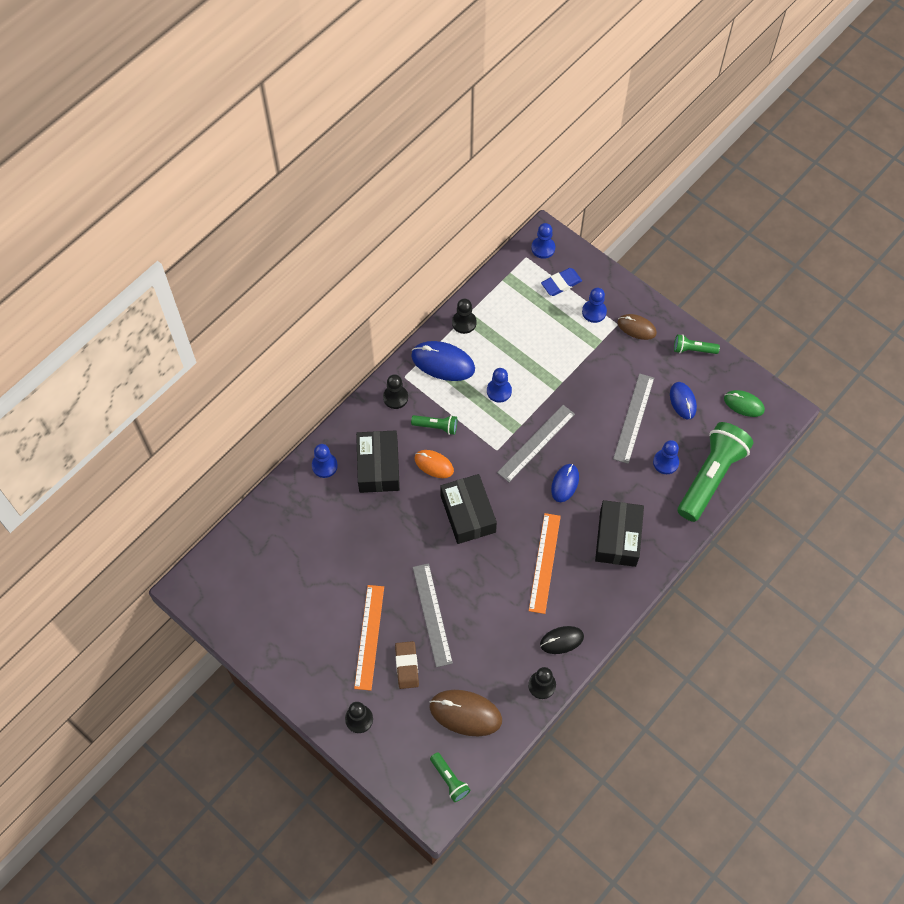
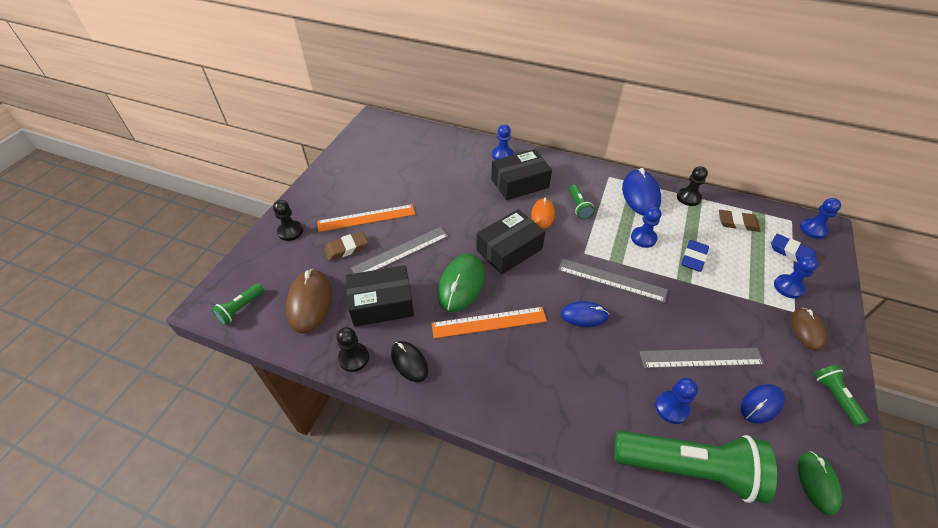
camera: 70 degrees right, 15 degrees down
(395, 397) = (587, 176): black pawn -> none
(494, 571) = (461, 284): none -> green mouse
(512, 302) = (737, 223): none -> brown eraser
(537, 363) = (694, 258): none -> blue eraser
(618, 538) = (550, 383): black box -> black box (382, 304)

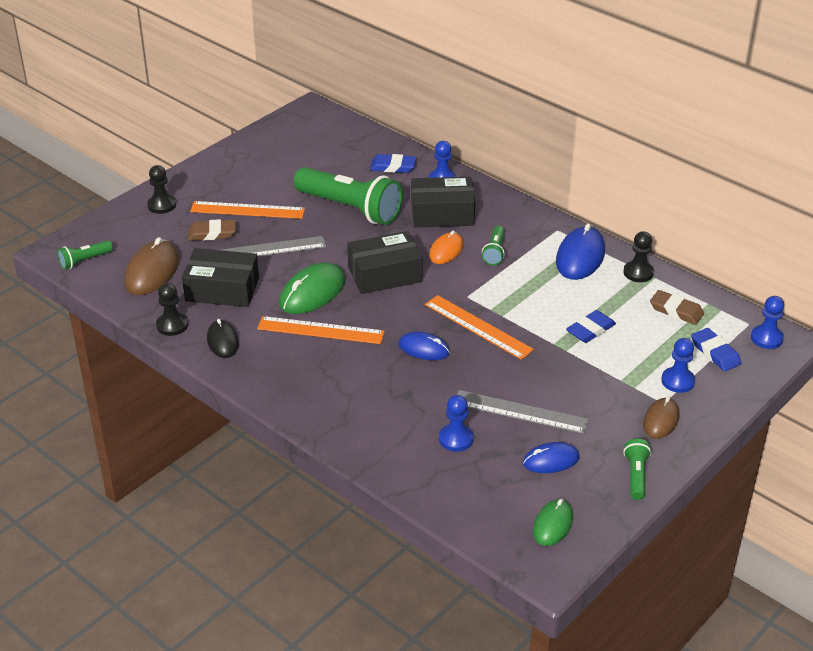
camera: 20 degrees right, 10 degrees down
(460, 152) = (393, 167): none -> blue eraser
(611, 280) = (478, 327): grey ruler -> orange ruler
(643, 238) = (547, 299): blue pawn -> none
(688, 468) = (435, 482): green flashlight -> green flashlight (350, 208)

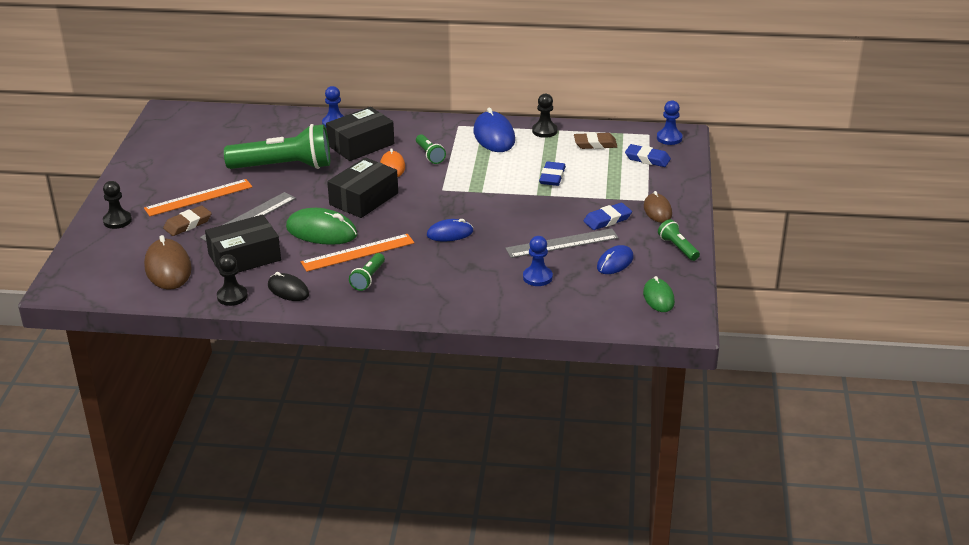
camera: 35 degrees left, 5 degrees down
(84, 261) = (96, 284): green flashlight -> green flashlight (368, 278)
(312, 292) = (321, 231): green mouse -> green mouse turned 75 degrees counterclockwise
(393, 167) = (285, 128): blue eraser -> blue eraser (607, 219)
(478, 327) = (472, 205): orange ruler -> none
(678, 381) = (642, 184): blue pawn -> none

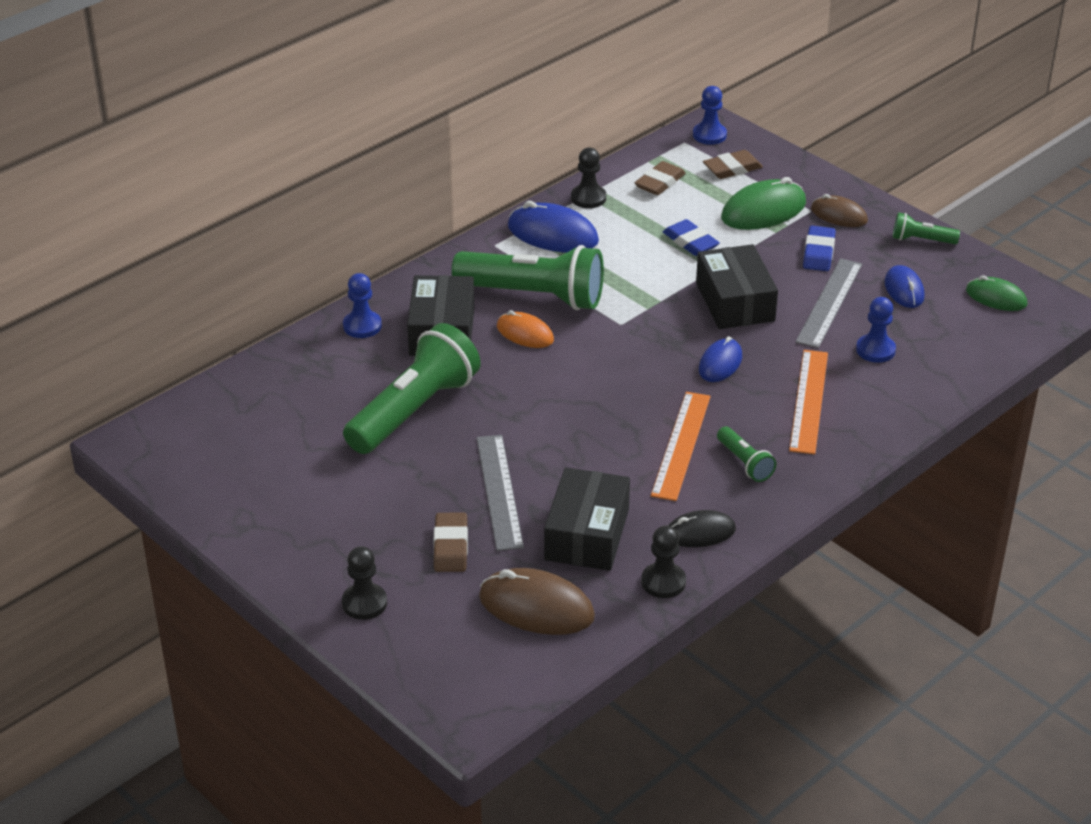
camera: 50 degrees left, 5 degrees up
(198, 197) = (397, 510): orange ruler -> orange ruler (809, 401)
(321, 231) = (602, 450): green mouse -> green mouse (763, 211)
(364, 199) = (569, 387): black box -> black box (735, 302)
(430, 155) = (534, 296): green flashlight -> green flashlight, size x2.20
(647, 159) = (732, 168): blue eraser -> brown eraser

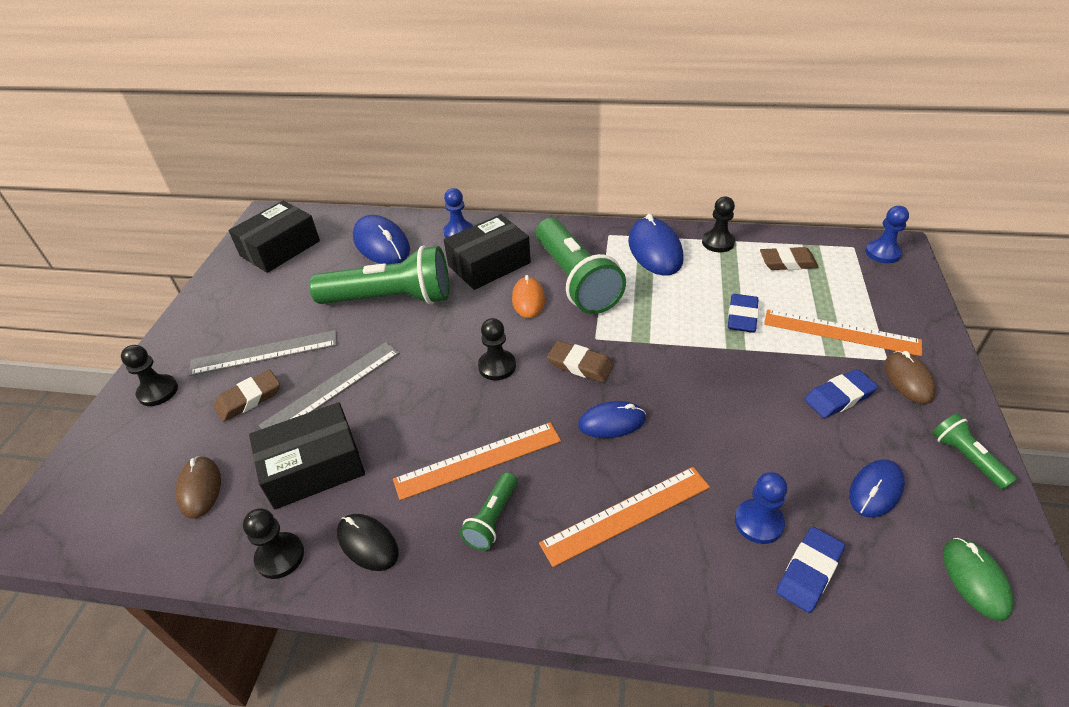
camera: 55 degrees right, 5 degrees up
(310, 381) = (381, 244): none -> blue mouse
(536, 607) = (200, 488): brown mouse -> brown mouse, size x0.63
(589, 390) = (497, 366): none -> black pawn
(732, 168) = (864, 286): brown eraser -> brown eraser (580, 365)
(735, 302) = (702, 384): black box -> black box (280, 248)
(763, 211) = (841, 332): green mouse -> orange ruler
(829, 302) = (782, 445): grey ruler -> grey ruler (264, 353)
(928, 353) = (809, 572): none -> blue eraser

